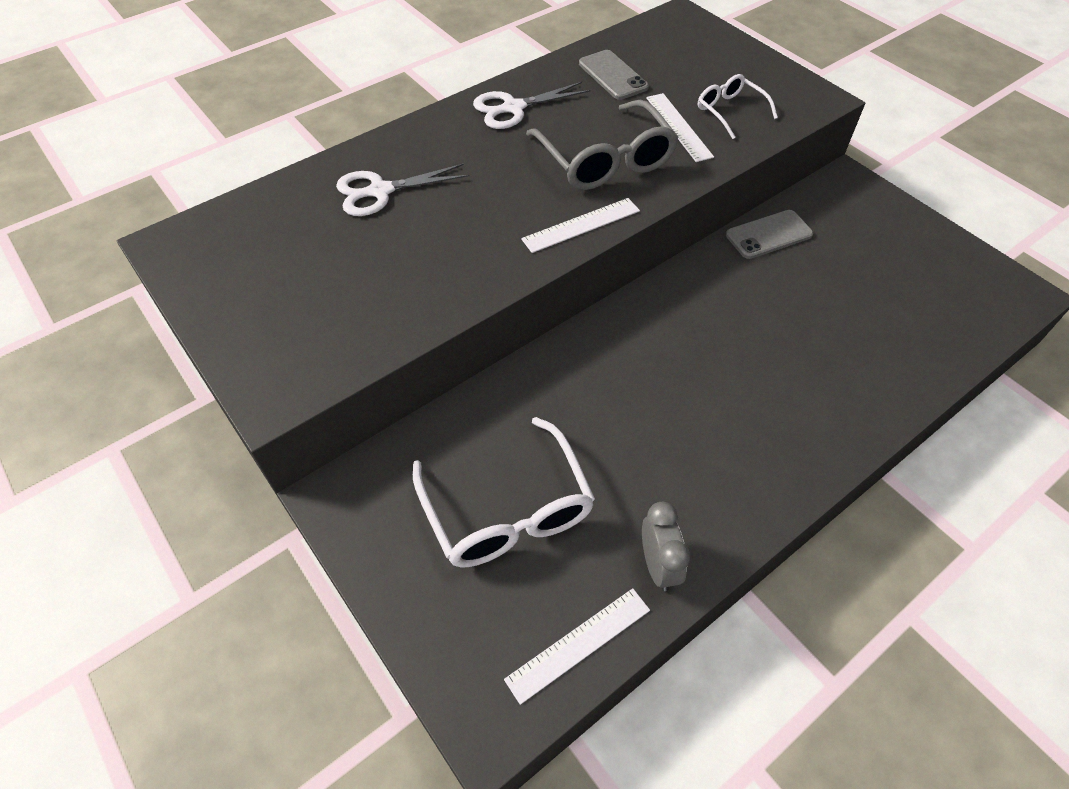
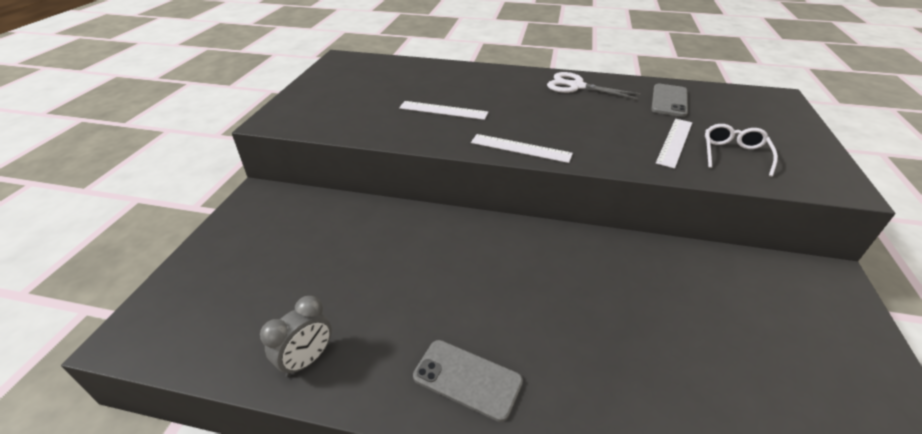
camera: 50 degrees right, 15 degrees down
(380, 191) = (448, 83): white scissors -> none
(507, 510) = (298, 261): white glasses -> none
(578, 644) = (211, 350): white ruler -> white ruler (443, 110)
(605, 160) = (591, 131): grey glasses -> none
(768, 235) = (691, 261): grey phone -> grey phone (467, 379)

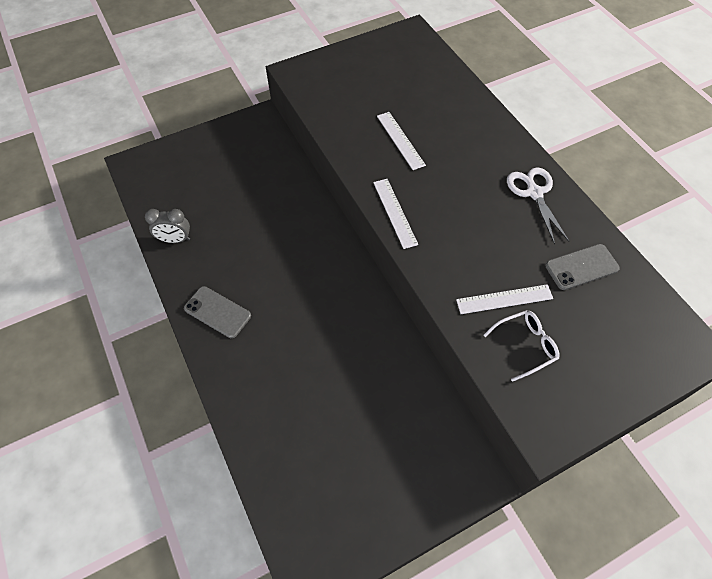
camera: 50 degrees right, 20 degrees up
(467, 379) = (217, 312): grey phone -> grey phone turned 45 degrees counterclockwise

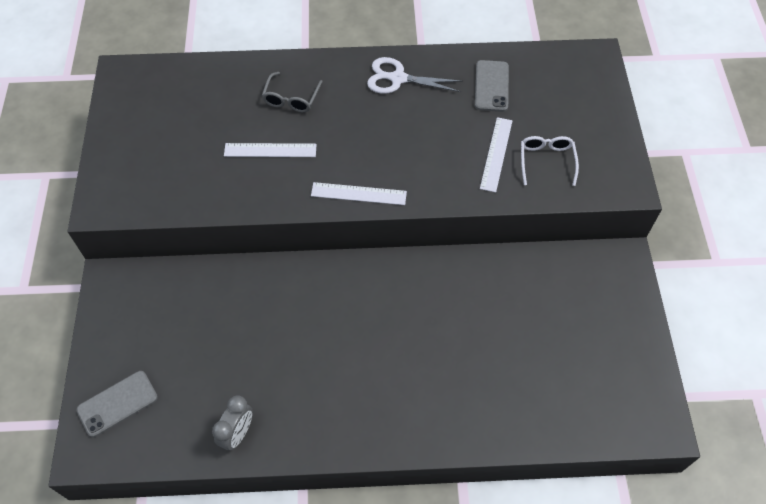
camera: 65 degrees left, 0 degrees up
(217, 312) = (360, 417): grey phone -> grey phone (117, 403)
(459, 132) = (291, 99): none -> grey glasses

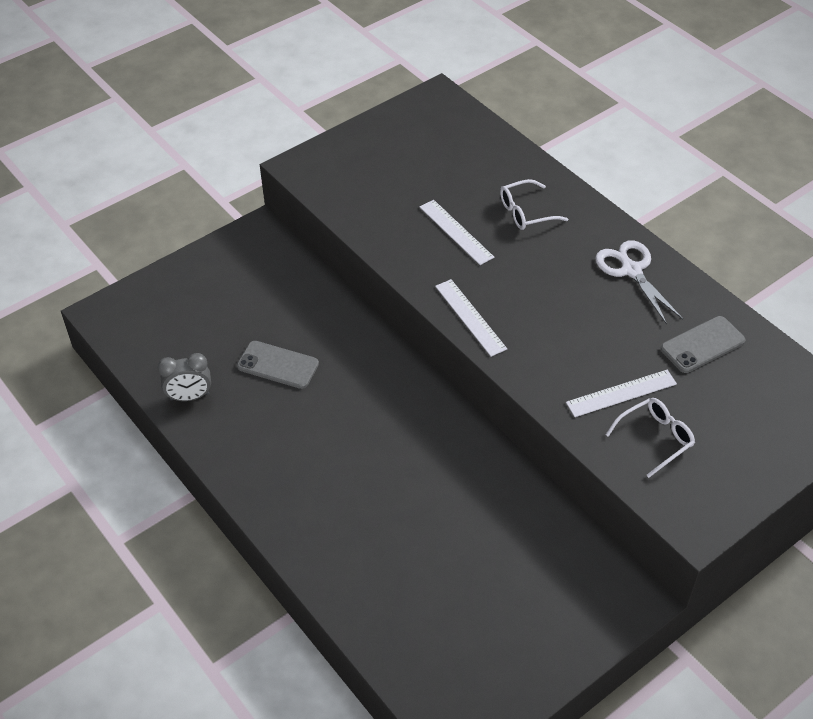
camera: 55 degrees right, 10 degrees down
(117, 403) = (156, 306): grey phone -> grey phone (278, 365)
(291, 99) = (526, 212): grey glasses -> white glasses

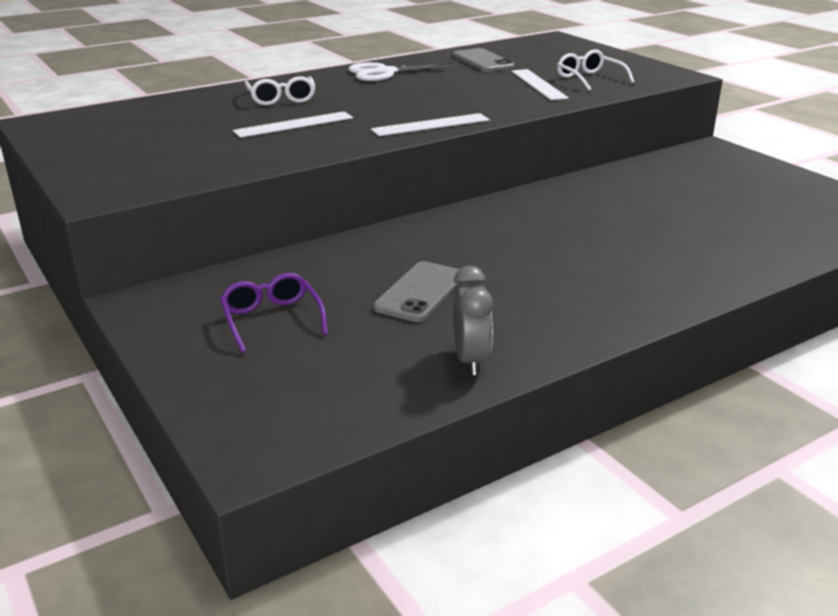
camera: 85 degrees left, 20 degrees down
(239, 295) = (272, 319): none -> purple glasses

